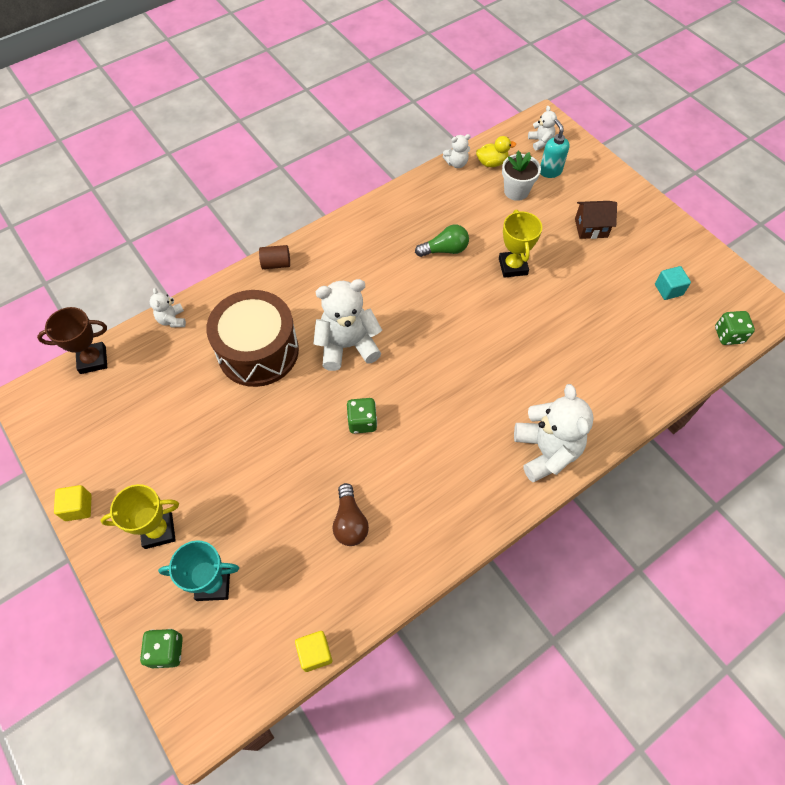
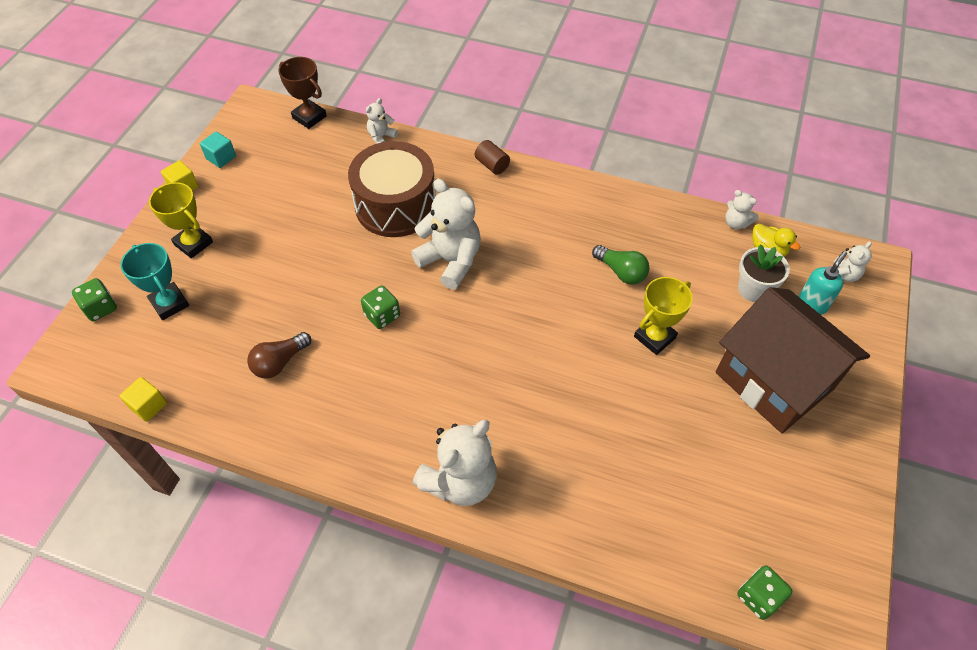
camera: 55 degrees right, 5 degrees down
(591, 228) = (774, 380): brown house -> brown house, size x2.32
(668, 289) = (764, 500): turquoise cube -> turquoise cube (221, 158)

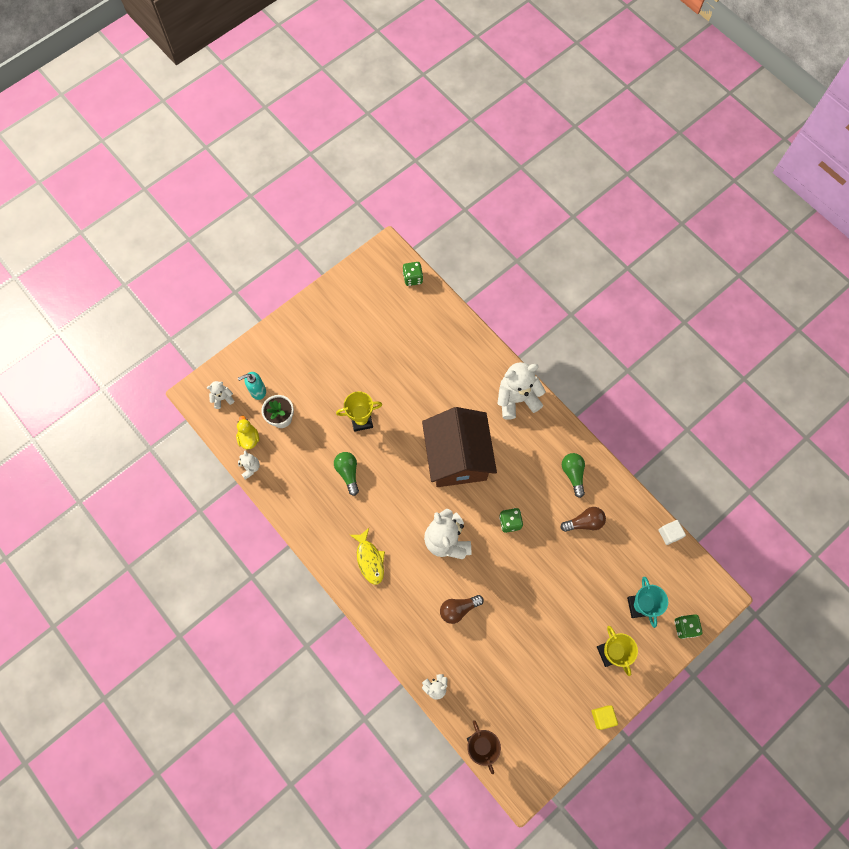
camera: 150 degrees left, 15 degrees up
(148, 405) = (669, 534): yellow cube -> white cube
(221, 158) = (565, 735): turquoise cube -> none
(322, 415) = (573, 474): none -> green light bulb
(396, 205) = (458, 609): brown drum -> brown light bulb
(492, 165) = (371, 609): brown cylinder -> none
(527, 203) = (369, 559): none -> yellow fish
(774, 380) = (319, 362): brown house -> brown house (457, 457)

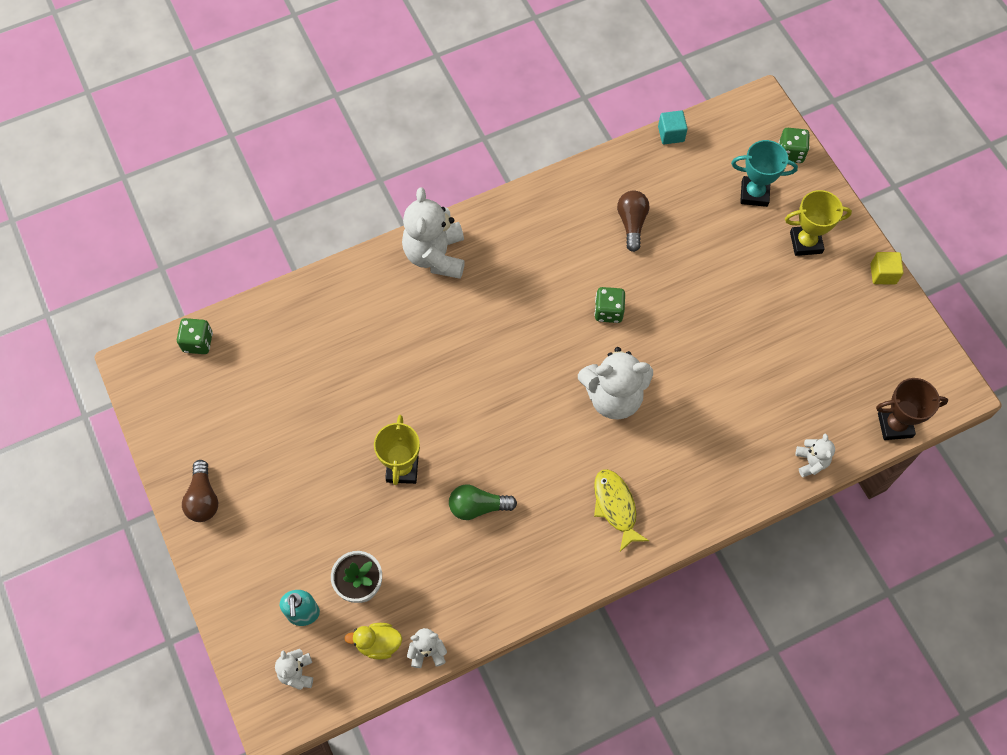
camera: 75 degrees left, 5 degrees down
(369, 559) = (616, 507): yellow fish -> yellow fish turned 105 degrees counterclockwise
(457, 457) = (498, 353): brown house -> none
(458, 609) = (712, 406): brown light bulb -> brown light bulb (203, 498)
(573, 474) = (563, 218): green light bulb -> none
(669, 534) = (671, 134): white cube -> turquoise cube

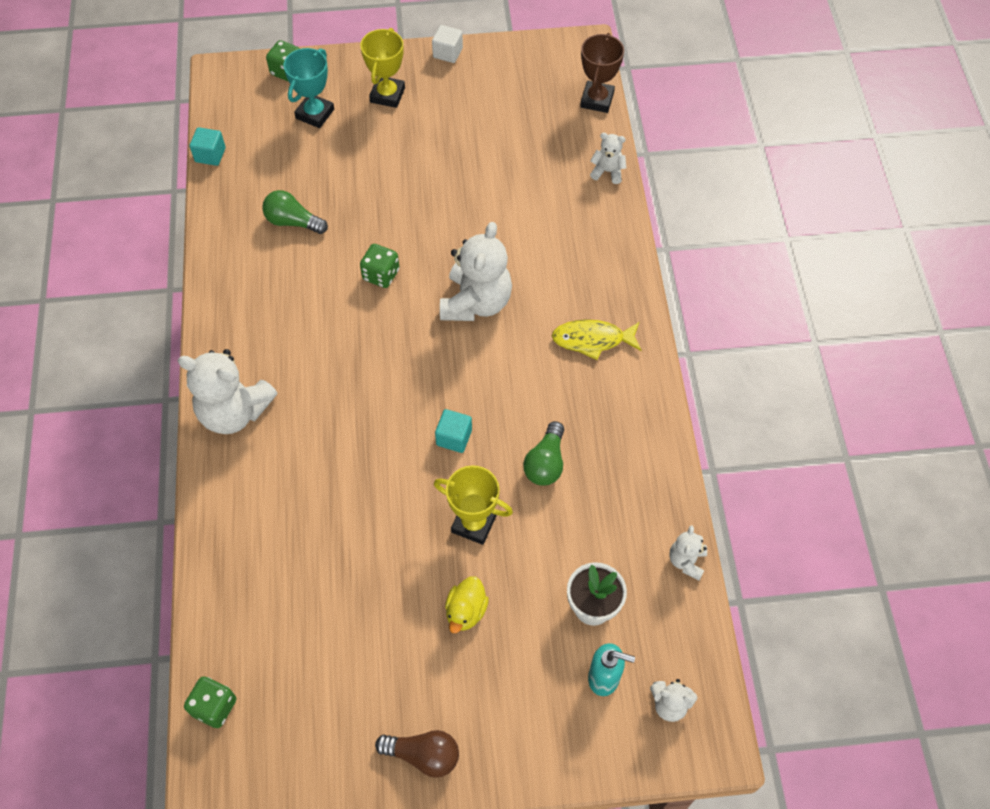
camera: 70 degrees left, 5 degrees down
(378, 644) = (663, 608): yellow duck -> yellow duck (466, 611)
(474, 426) = (454, 437): none -> turquoise cube
(632, 223) = (293, 222): brown light bulb -> green light bulb
(883, 274) = (447, 53): yellow cube -> white cube

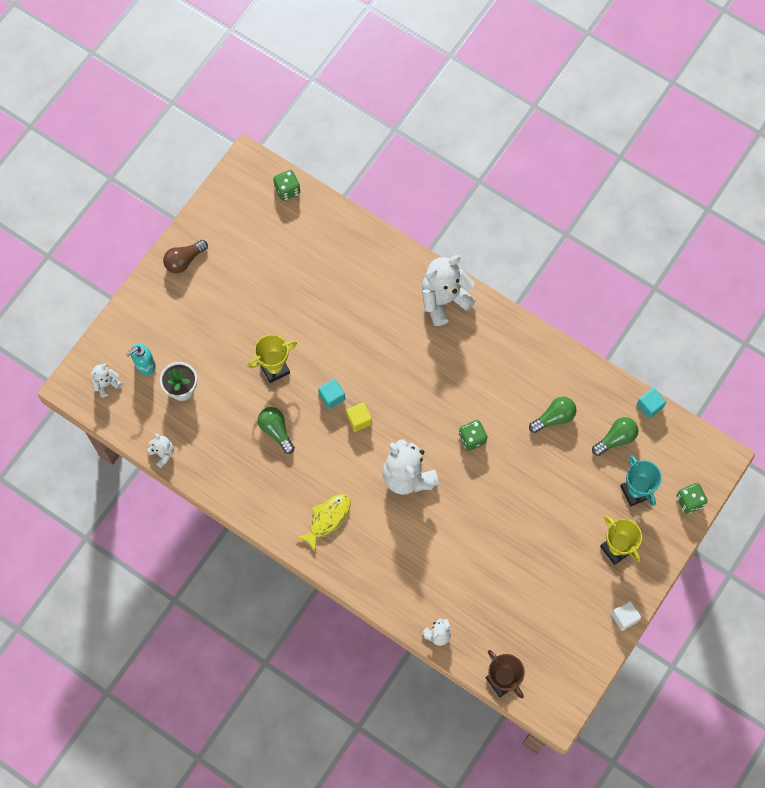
camera: 130 degrees right, 10 degrees up
(271, 160) = (616, 439): none -> green light bulb
(456, 391) = (359, 420): none -> yellow cube
(466, 611) = (233, 329): yellow duck -> none

